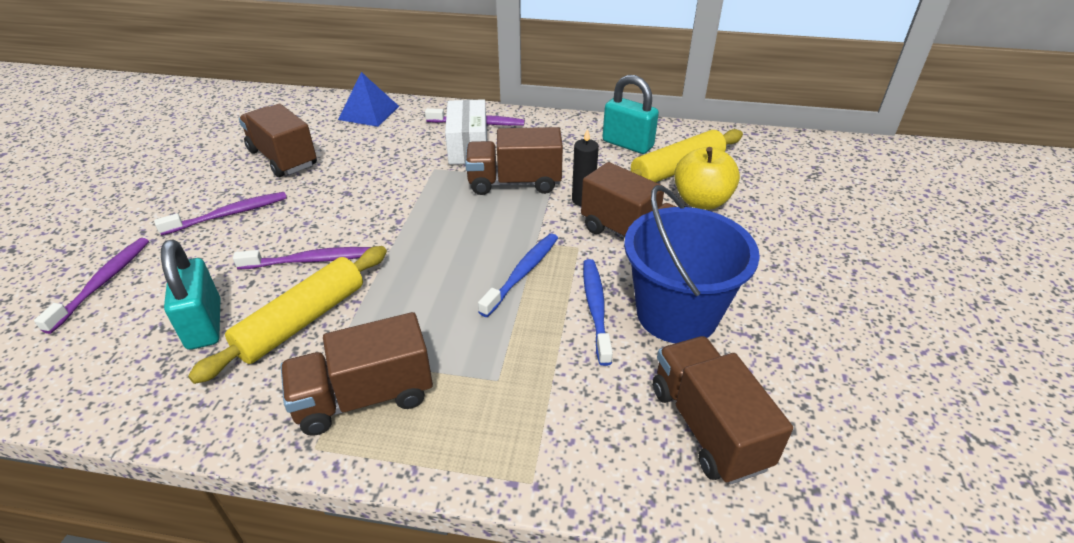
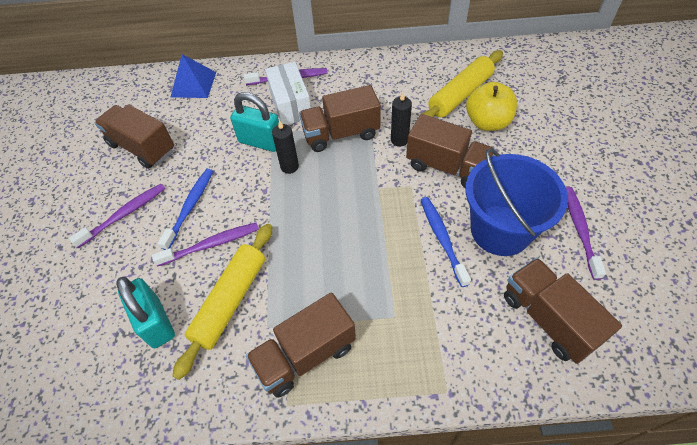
camera: 10 degrees left, 15 degrees up
(103, 282) = (53, 303): purple toothbrush -> purple toothbrush (580, 230)
(439, 203) = (289, 167): none -> black candle
(522, 273) = (378, 219): blue toothbrush -> blue toothbrush (190, 207)
(627, 144) = (415, 76): turquoise padlock -> turquoise padlock (260, 142)

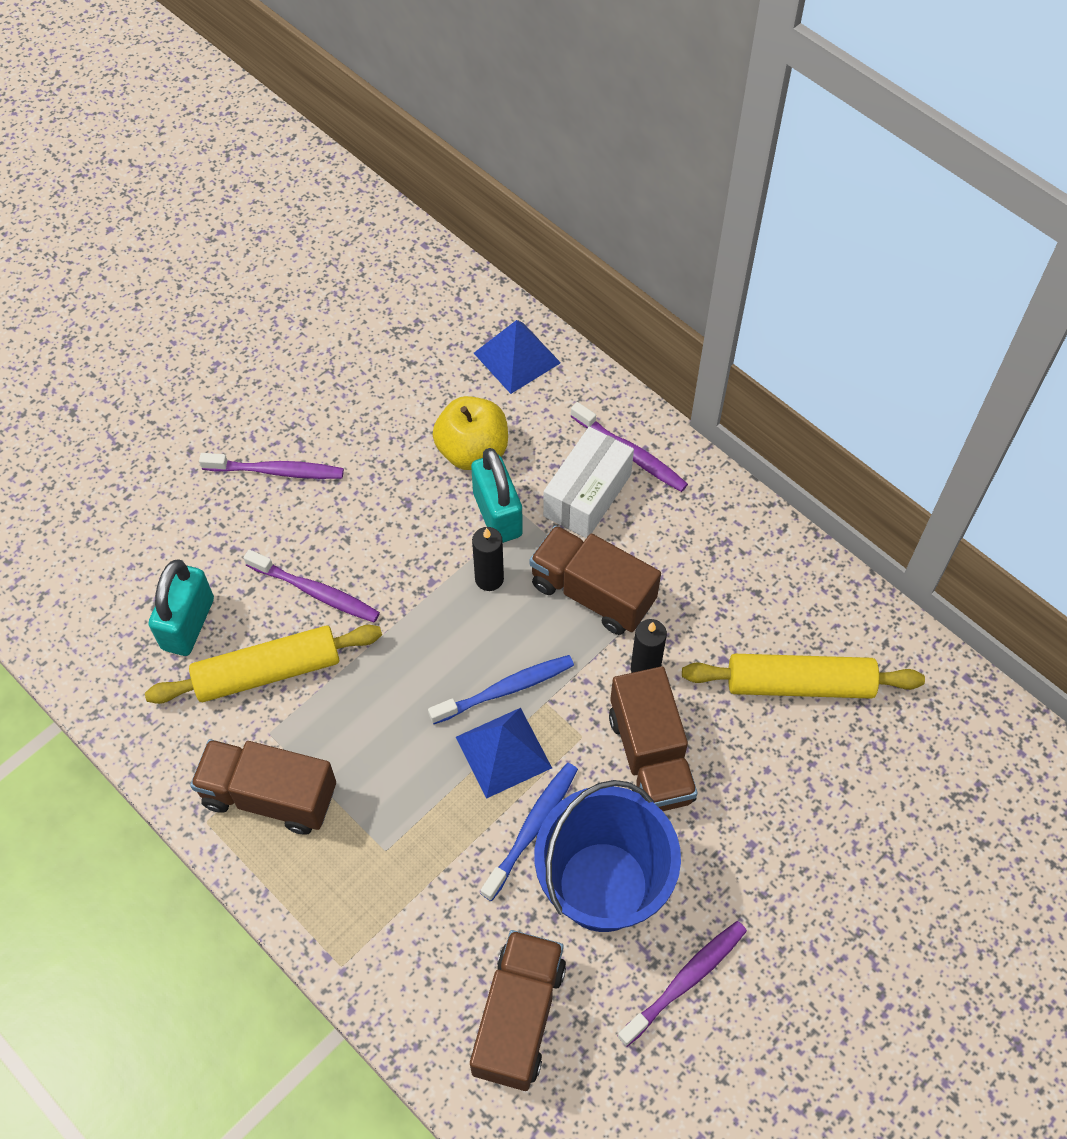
camera: 45 degrees right, 5 degrees up
(142, 147) = (375, 399): brown truck -> none
(190, 207) = (342, 526): blue toothbrush -> blue toothbrush (505, 689)
(388, 223) = (503, 752): none -> blue pyramid
(487, 122) = (777, 753): yellow apple -> yellow apple (472, 451)

